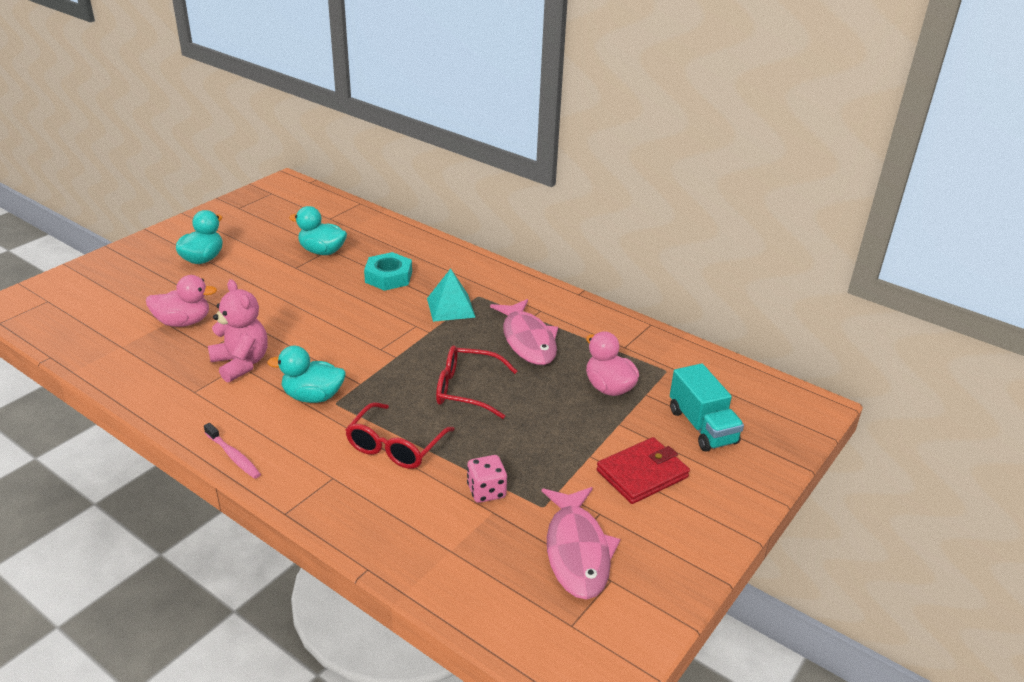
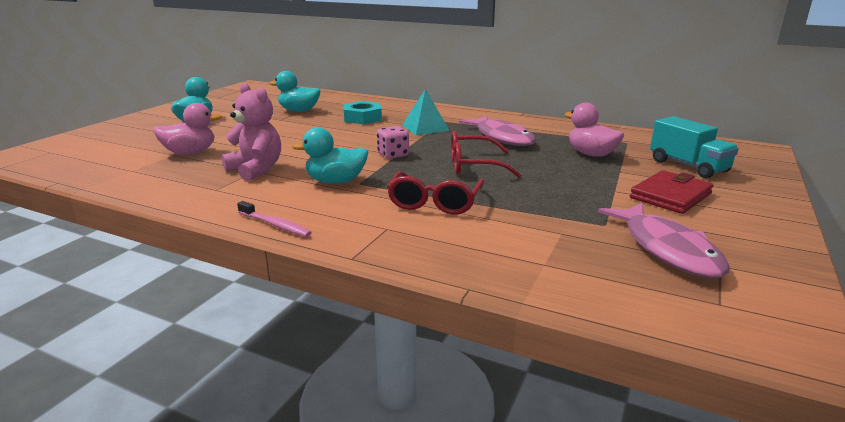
camera: 10 degrees left, 10 degrees down
(486, 491) = (544, 221): pink dice -> pink dice (393, 155)

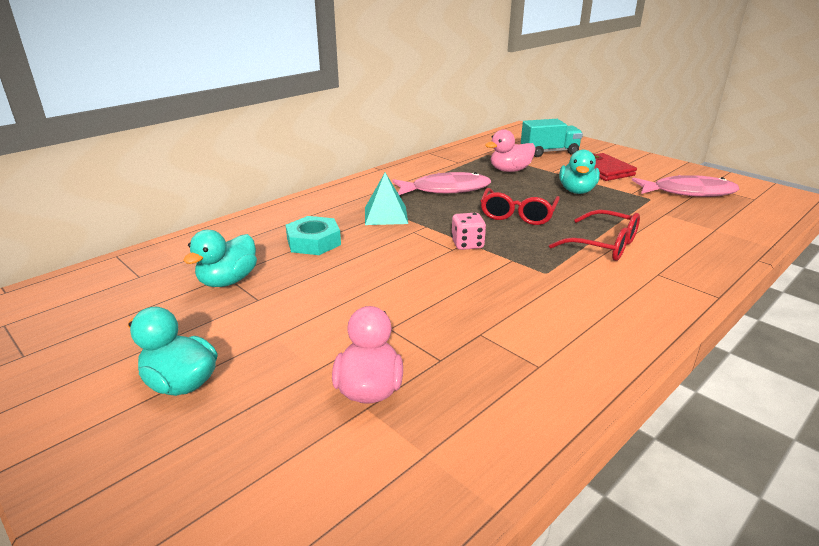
camera: 70 degrees left, 5 degrees up
(256, 170) = (477, 332): pink teddy bear -> none
(275, 225) = (651, 329): pink toothbrush -> none
(336, 182) = (538, 284): turquoise duck -> turquoise duck (577, 191)

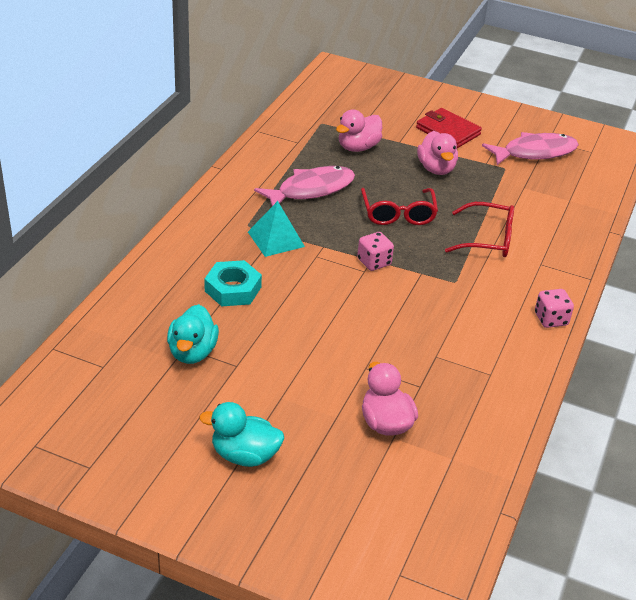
camera: 25 degrees left, 10 degrees up
(549, 152) = (383, 109): turquoise truck -> none
(577, 191) = (436, 169): turquoise duck -> pink duck
(649, 326) = (551, 319): none -> pink dice

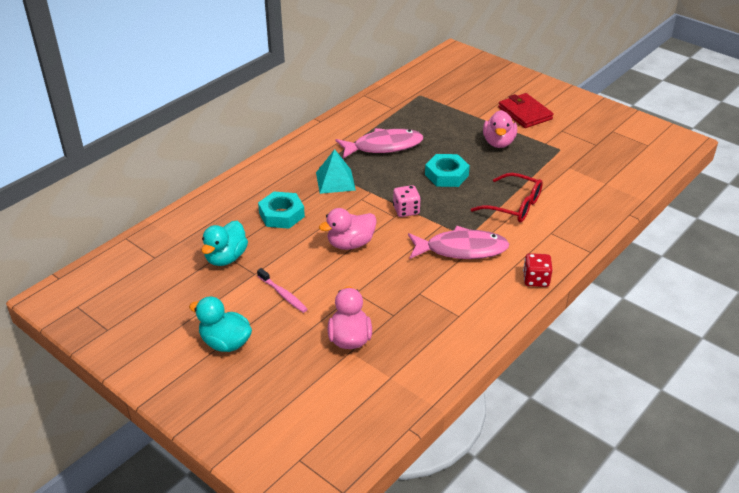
camera: 20 degrees right, 0 degrees up
(283, 385) = (283, 294): none -> pink toothbrush
(358, 147) = (440, 117): pink duck -> pink duck (350, 244)
(398, 214) = (446, 175): red glasses -> turquoise nut
(535, 152) = (594, 140): pink fish -> pink fish (461, 249)
(551, 319) = (536, 280): pink dice -> red dice

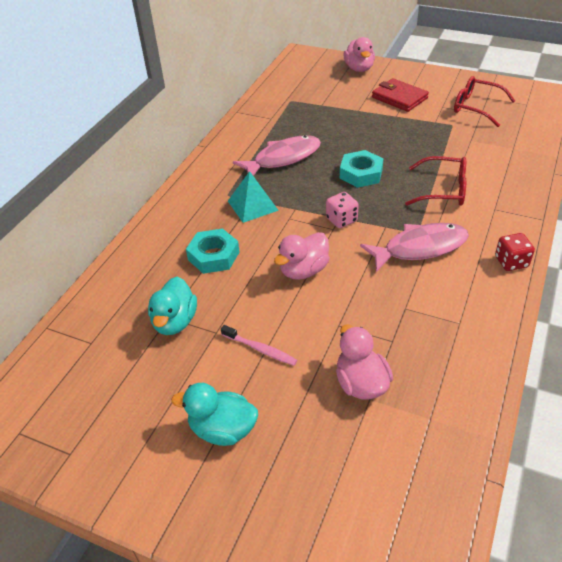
camera: 15 degrees left, 5 degrees up
(498, 142) = (391, 130): pink duck -> pink duck (359, 68)
(594, 138) = (476, 107): none -> red glasses

